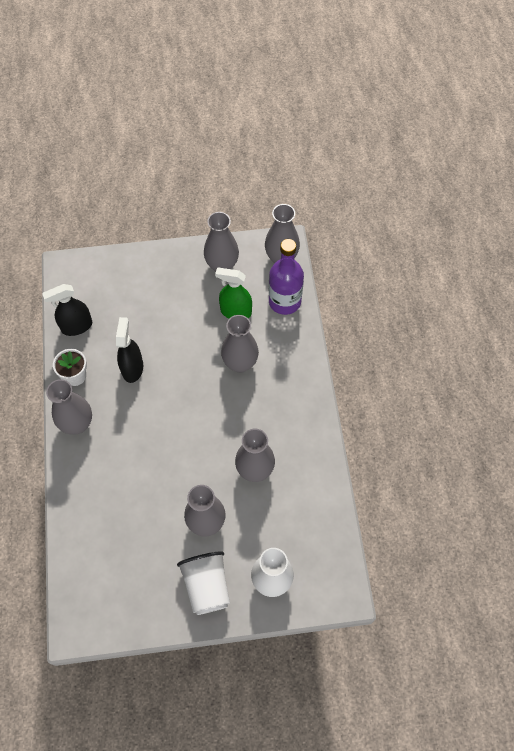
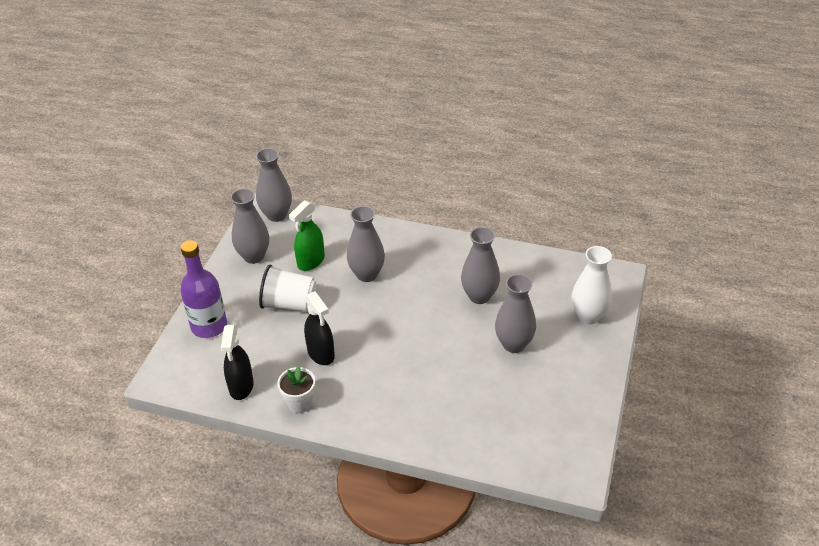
camera: 65 degrees left, 20 degrees down
(77, 424) = (356, 415): grey vase -> none
(132, 368) = (321, 354): black spray bottle -> black spray bottle turned 150 degrees counterclockwise
(207, 586) = (575, 361): white cup -> white cup (289, 304)
(284, 301) = (323, 226): purple bottle -> purple bottle (209, 326)

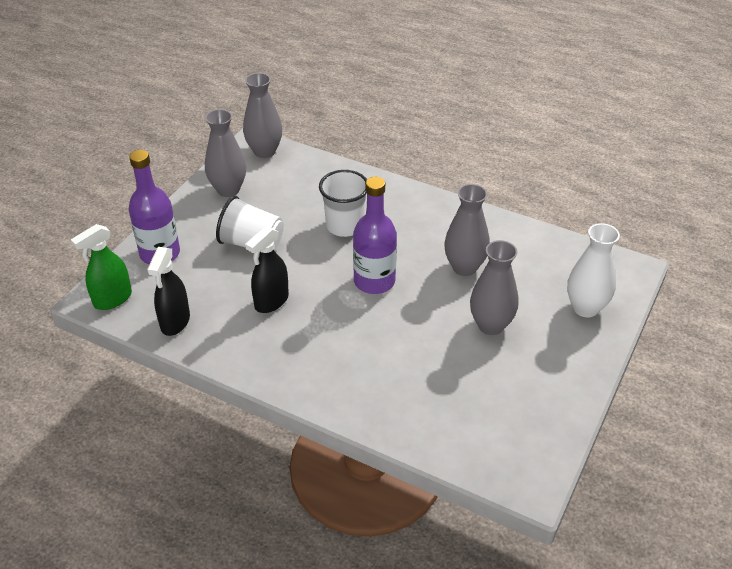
camera: 10 degrees right, 0 degrees up
(299, 403) = (233, 349): white flower pot -> none
(311, 261) = (287, 204): green spray bottle -> green spray bottle (112, 299)
(321, 354) = (271, 301): black spray bottle -> black spray bottle turned 60 degrees clockwise
(367, 274) = (344, 226): grey vase -> white cup
(405, 321) = (374, 281): none -> purple bottle

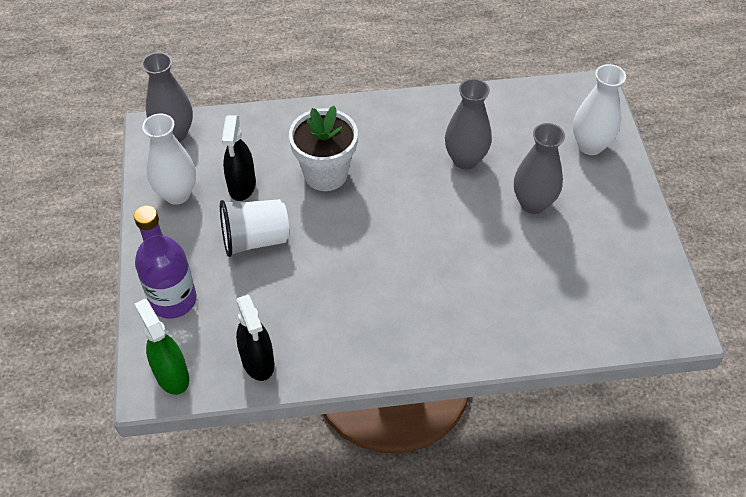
camera: 35 degrees left, 10 degrees up
(112, 299) = (172, 375): green spray bottle -> green spray bottle turned 135 degrees clockwise
(228, 189) = (177, 194): grey vase -> white vase
(271, 301) = (329, 288): black spray bottle -> black spray bottle (242, 186)
(344, 226) = (325, 174): white cup -> white flower pot
(374, 281) = (402, 216): purple bottle -> none

